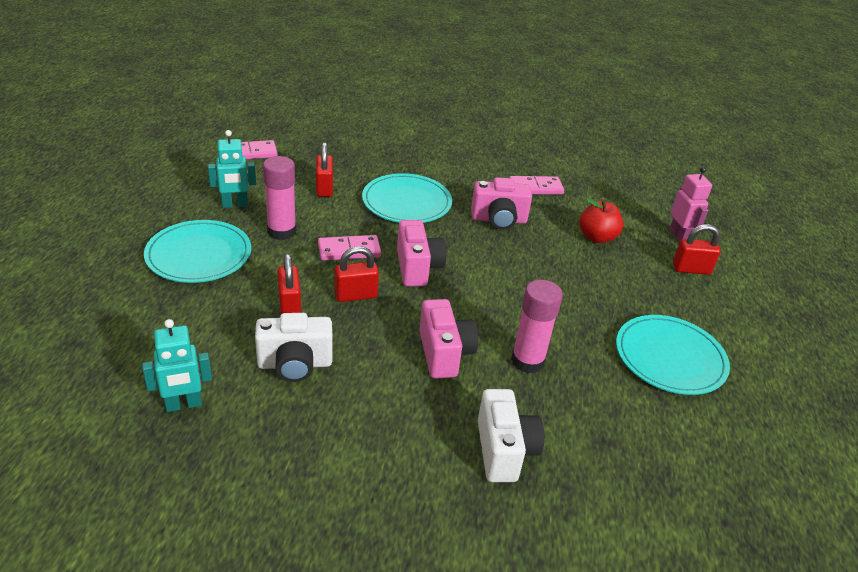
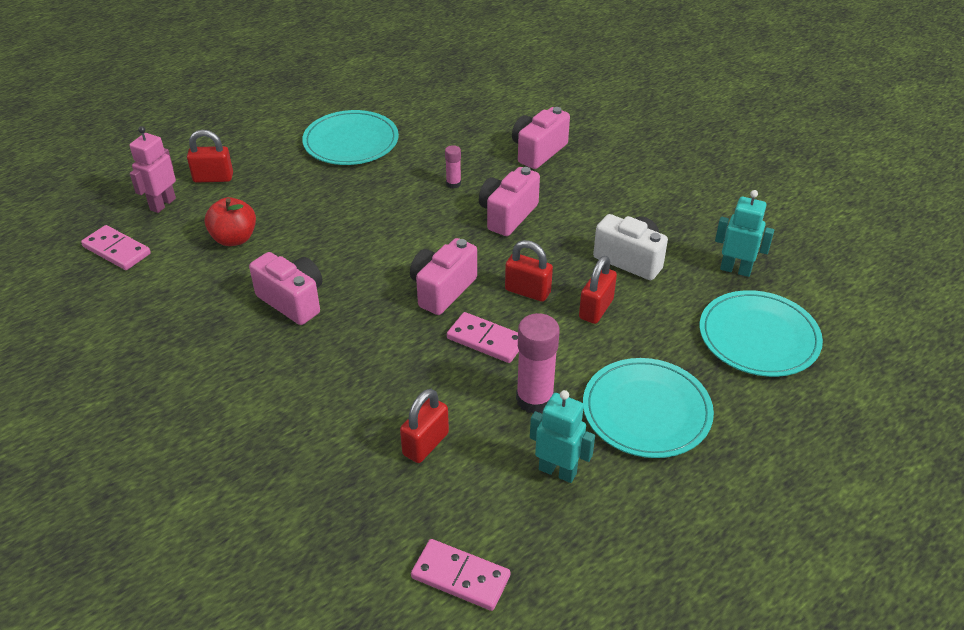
camera: 135 degrees left, 5 degrees up
(406, 202) = (355, 372): turquoise plate -> turquoise plate (758, 337)
(504, 451) = (538, 151): white camera -> pink camera
(527, 361) = (453, 184): pink glue stick -> pink glue stick, size x0.51
(535, 188) = (189, 319): pink domino -> pink domino (117, 250)
(691, 269) = (213, 178): red padlock -> red padlock turned 45 degrees counterclockwise

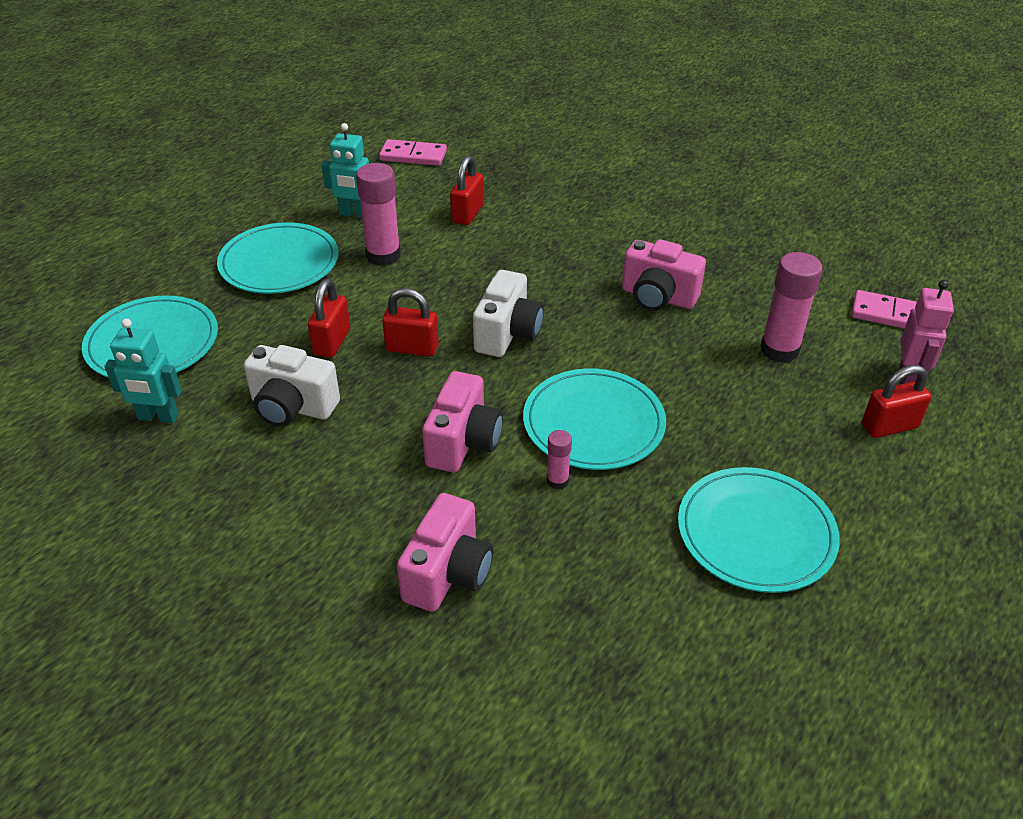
camera: 165 degrees right, 0 degrees up
(234, 238) = (779, 350): red apple -> pink glue stick
(410, 212) = (593, 423): none -> turquoise plate
(442, 290) = (507, 334): pink camera -> white camera
(486, 340) = (442, 294): pink domino -> none

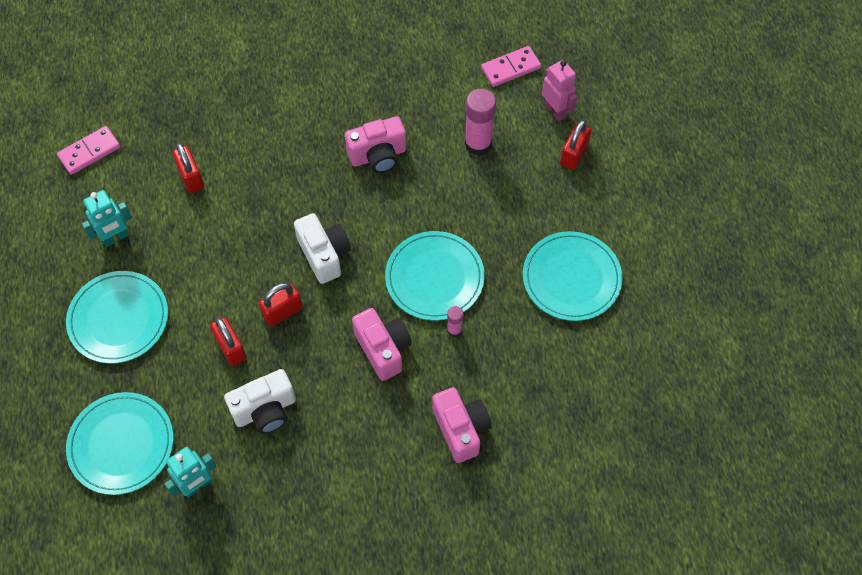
camera: 45 degrees left, 20 degrees up
(383, 255) = (179, 257): pink glue stick -> none

